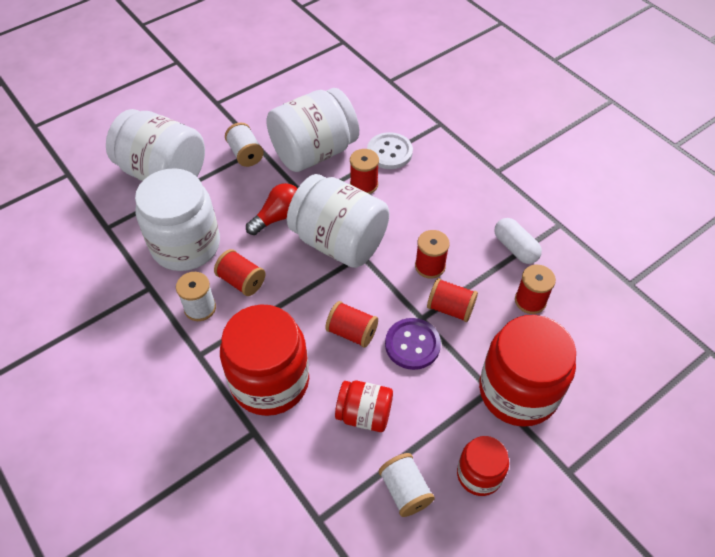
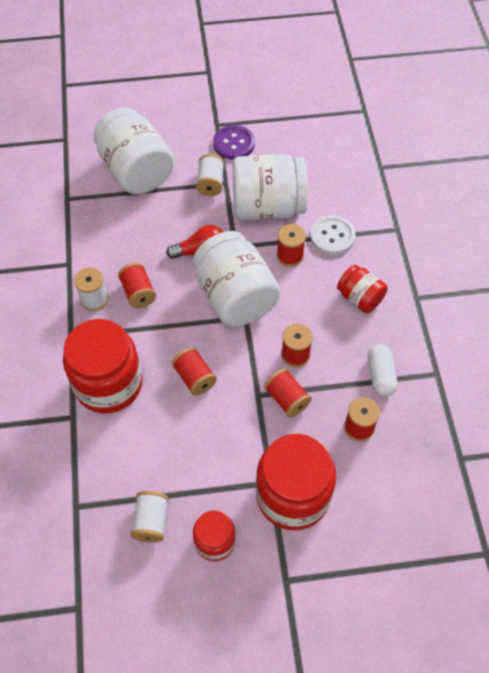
camera: 30 degrees right, 5 degrees up
(186, 245) = (115, 241): white jar -> none
(364, 414) = (160, 447): red jar -> red jar (359, 298)
(412, 345) = (235, 413): purple button -> purple button (234, 143)

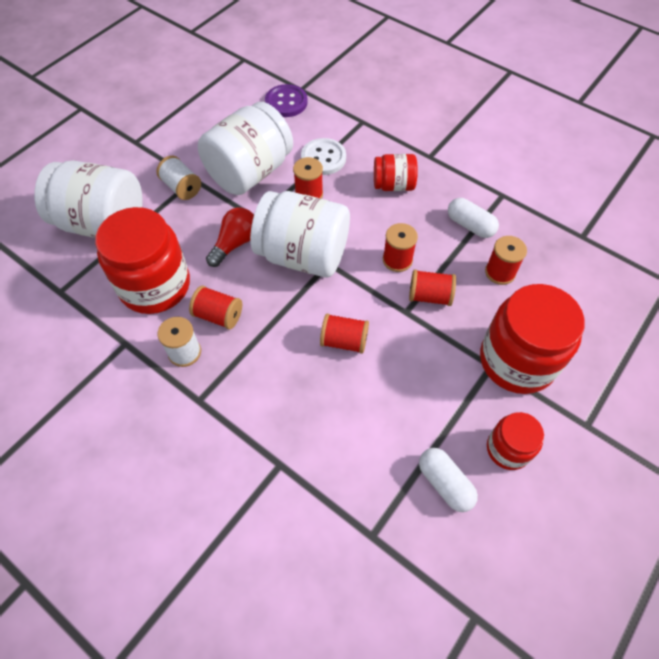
camera: 45 degrees left, 0 degrees up
(108, 384) = (279, 409): red jar -> red jar (155, 285)
(151, 521) = (444, 483): white spool -> white capsule
(234, 143) = (167, 146): purple button -> purple button (286, 102)

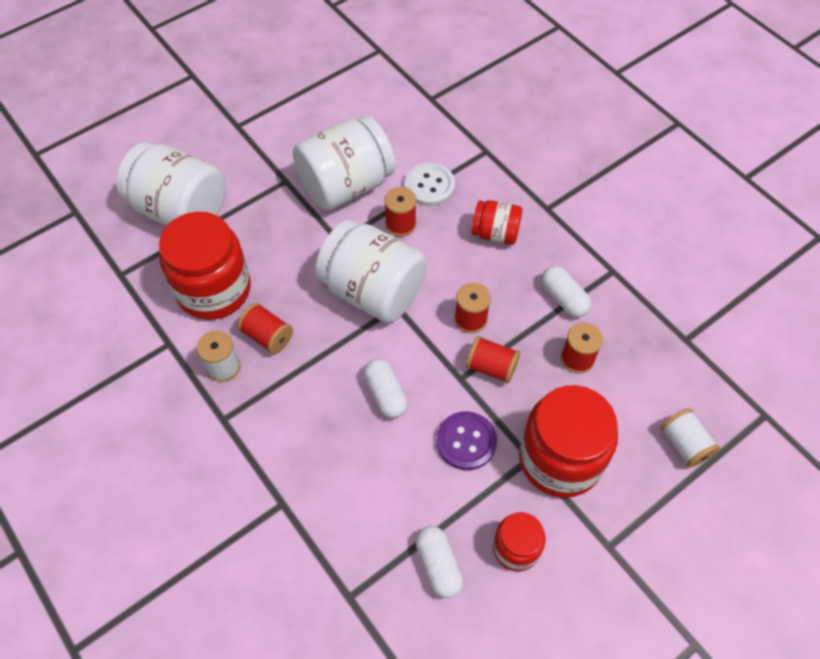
camera: 15 degrees right, 0 degrees up
(182, 187) = (270, 188): white spool -> white spool (684, 444)
(235, 243) = (307, 262): red light bulb -> none
(286, 102) = (410, 111): purple button -> purple button (466, 441)
(344, 341) = (385, 394): red spool -> white capsule

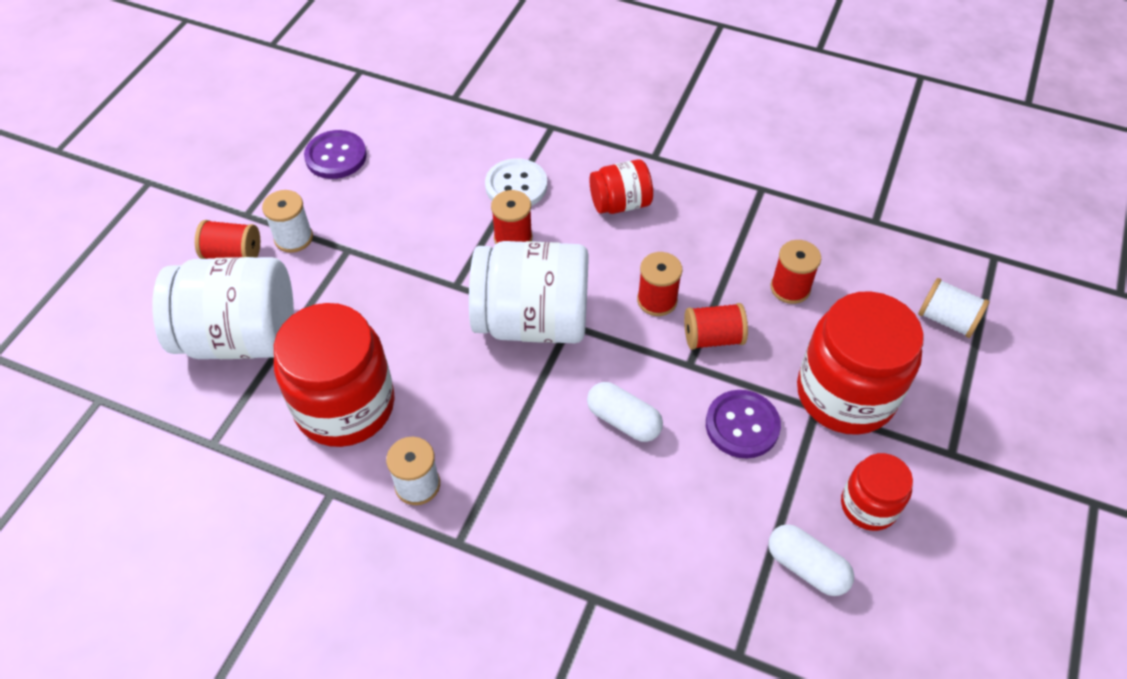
camera: 30 degrees left, 5 degrees down
(256, 156) = (293, 238): none -> white spool
(267, 336) = (446, 425): red spool -> red spool (233, 254)
(321, 109) = (336, 156): none -> purple button
(346, 185) = (423, 224): white jar -> none
(563, 298) = (734, 236): white capsule -> none

